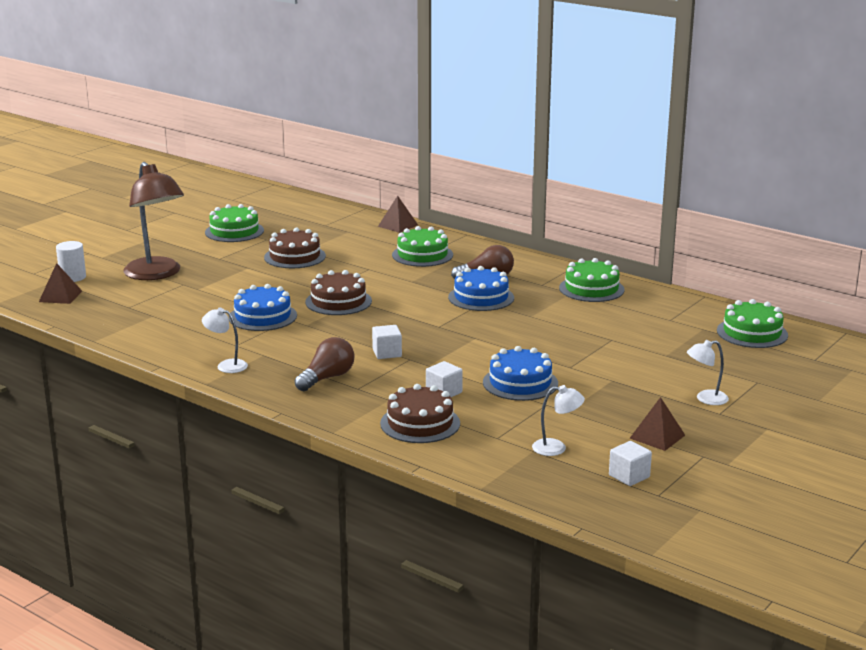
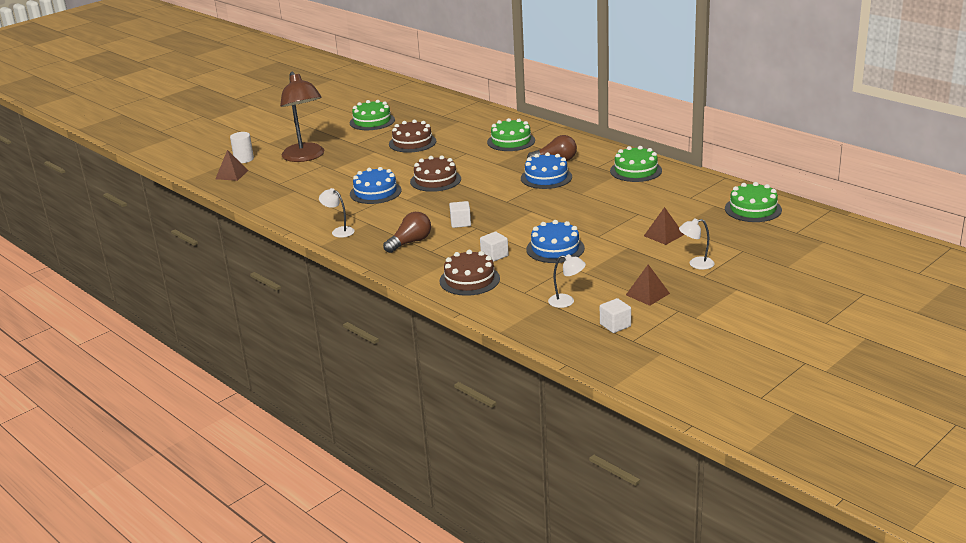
camera: 10 degrees right, 5 degrees up
(398, 225) = (499, 116): brown pyramid -> brown pyramid (663, 235)

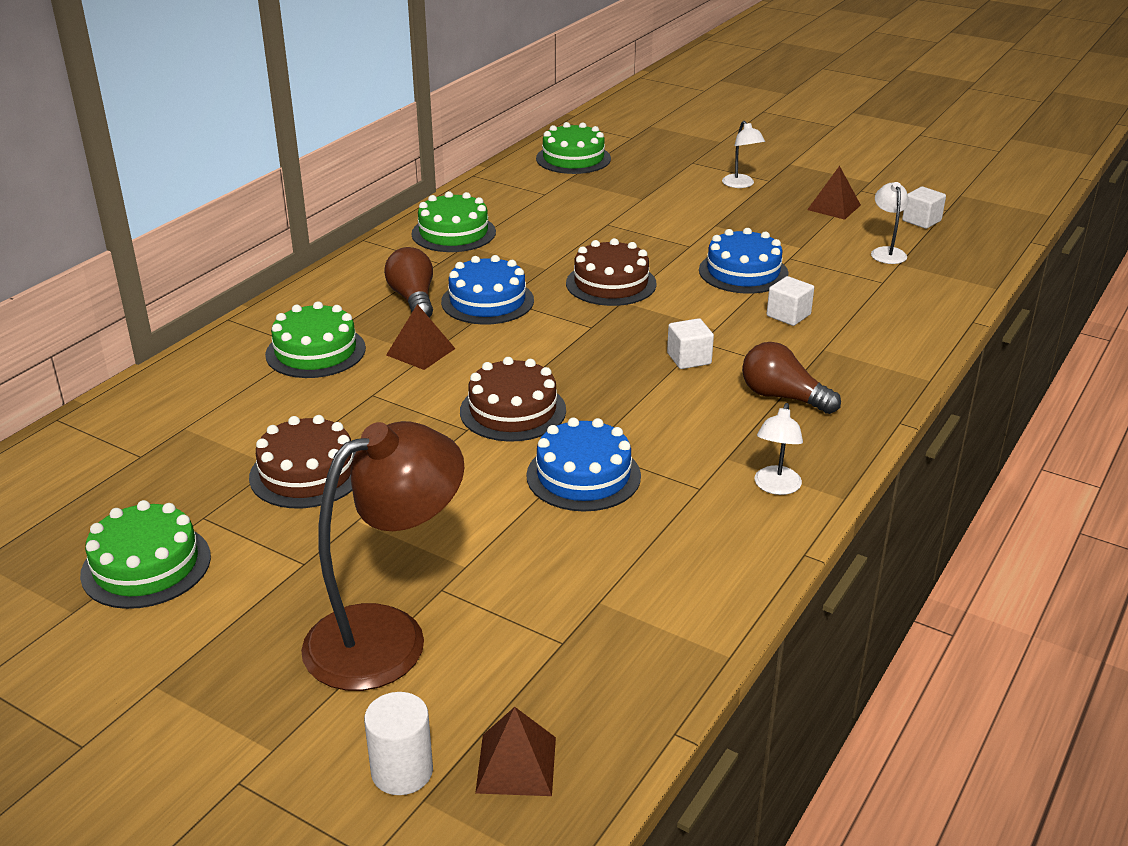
camera: 105 degrees left, 5 degrees up
(469, 280) = (875, 326): brown cake -> brown cake (611, 283)
(663, 235) = (668, 205): brown pyramid -> brown pyramid (420, 351)

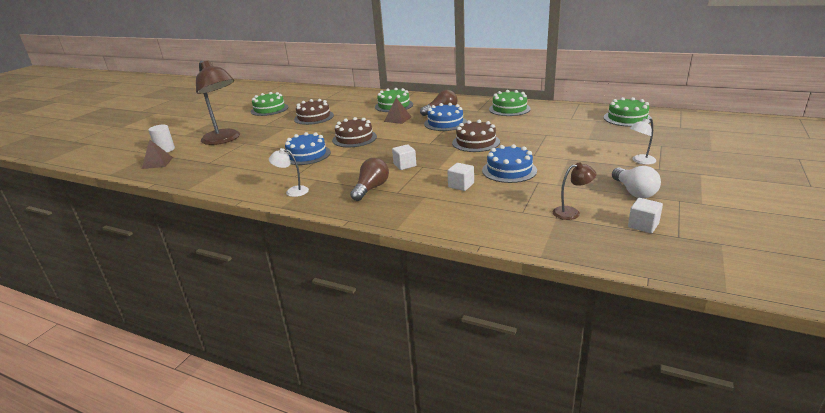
camera: 85 degrees right, 5 degrees down
(833, 207) = (634, 192): brown pyramid -> white light bulb
(886, 252) = (571, 212): white lamp -> brown lamp

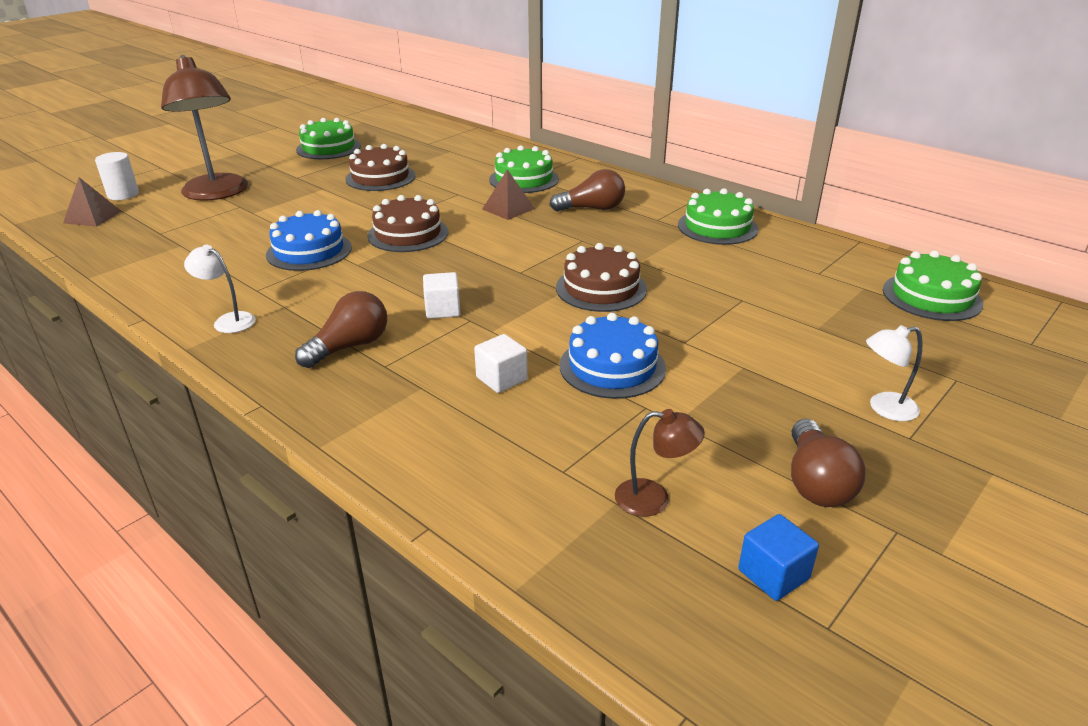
camera: 15 degrees right, 5 degrees up
(445, 123) = (581, 234): blue cake -> none
(634, 192) = (816, 482): white light bulb -> brown light bulb
(643, 225) = (773, 574): white cube -> blue cube

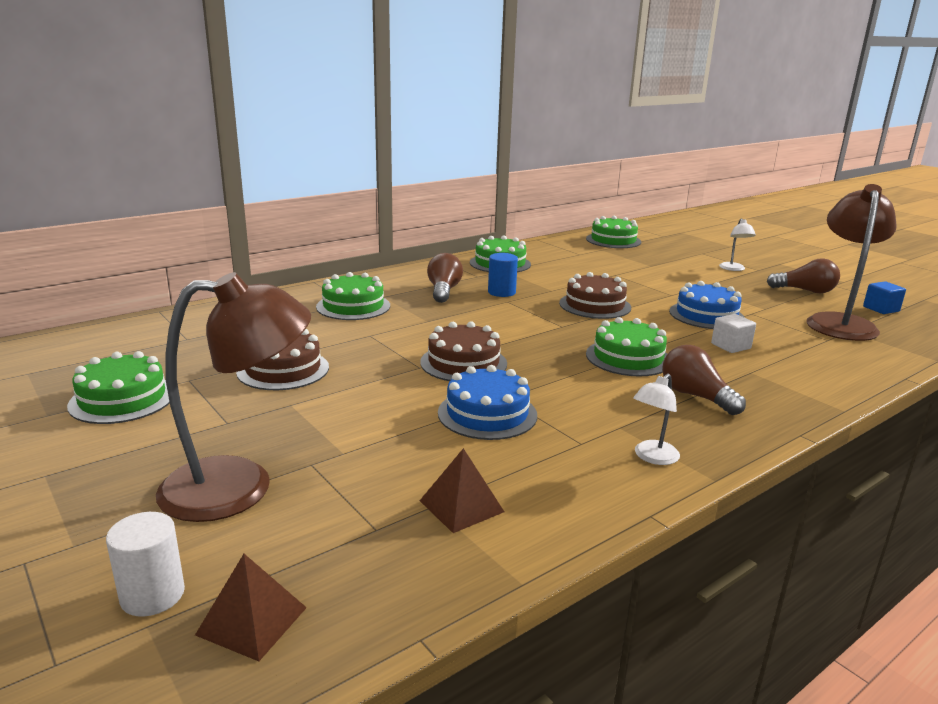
camera: 80 degrees left, 10 degrees down
(442, 310) = (628, 357): white cube -> green cake
(508, 209) = (424, 318): brown pyramid -> brown pyramid (461, 506)
(610, 235) = (501, 292): none -> blue cylinder
(654, 499) = (840, 322): brown lamp -> brown lamp, size x2.18

